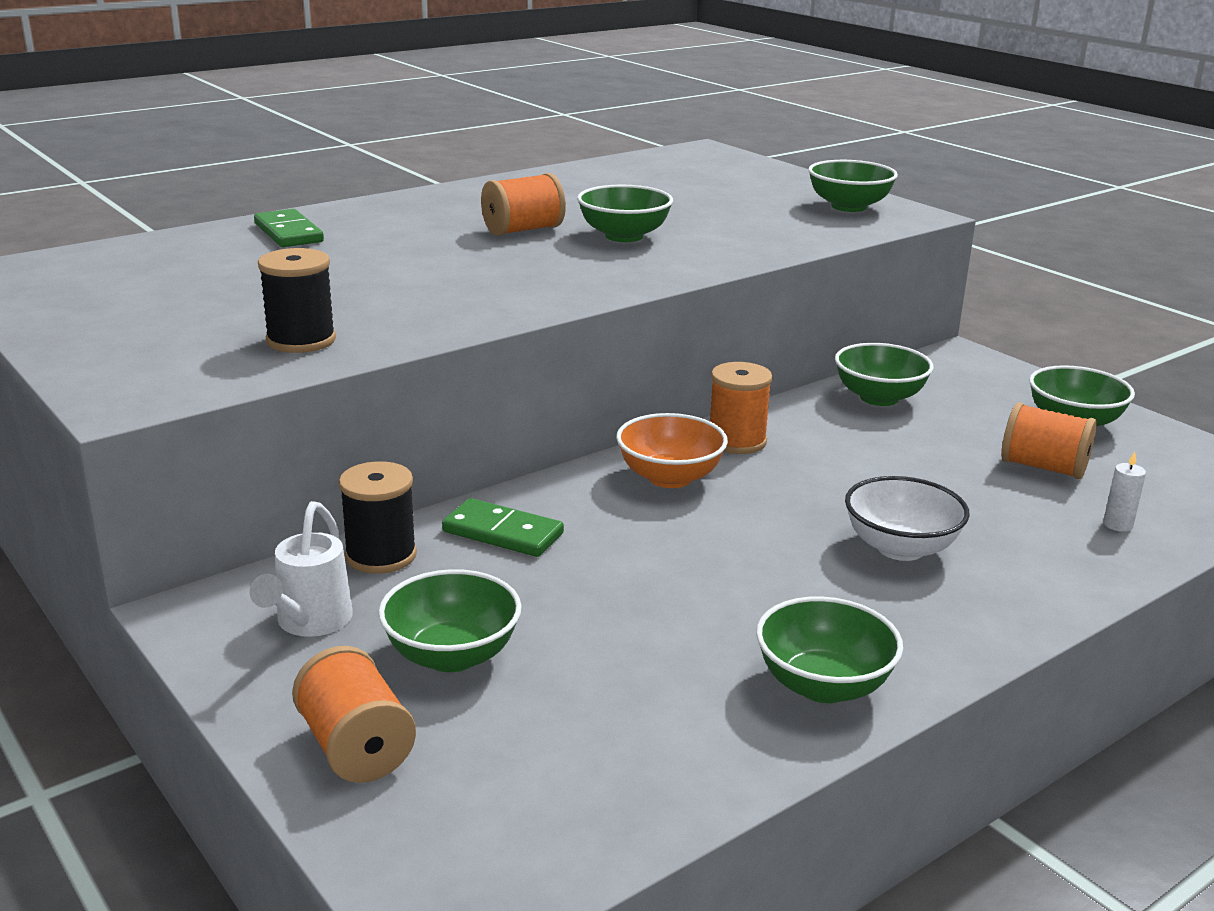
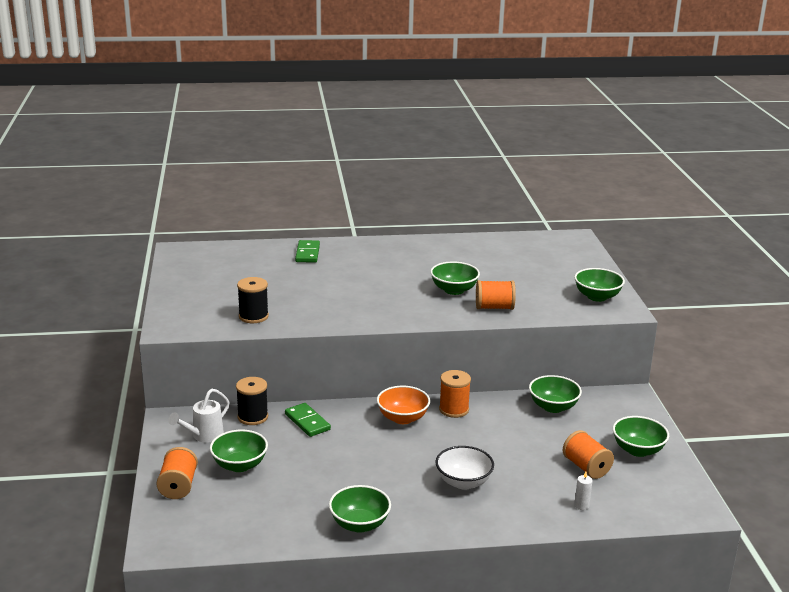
camera: 30 degrees right, 0 degrees up
(523, 230) = (411, 275): orange spool -> orange spool (494, 307)

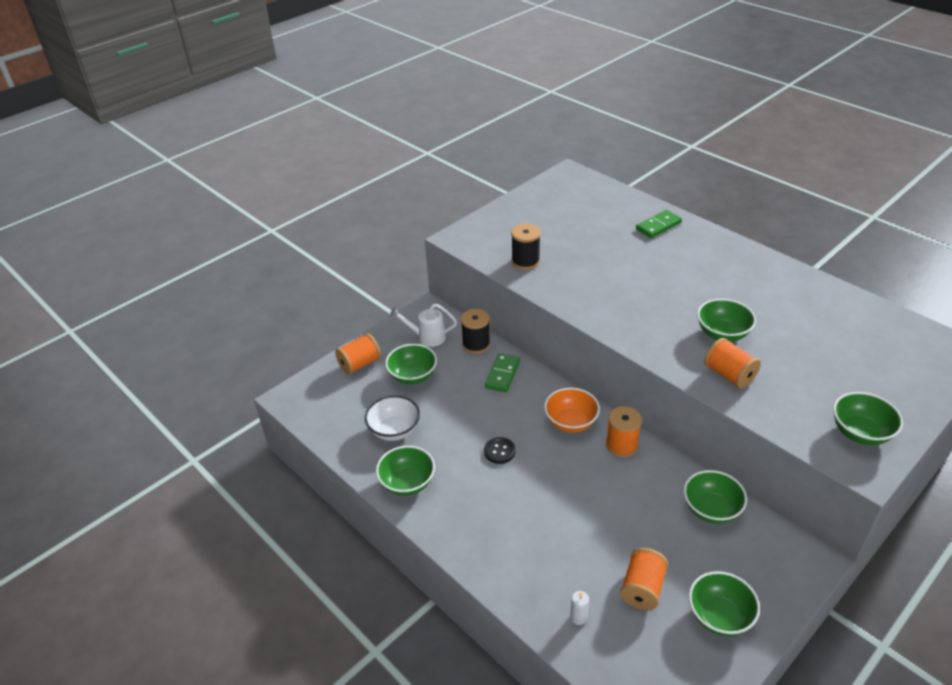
camera: 55 degrees right, 15 degrees up
(387, 463) = (499, 451): none -> black button
(463, 482) = (525, 513): white bowl -> white bowl (394, 430)

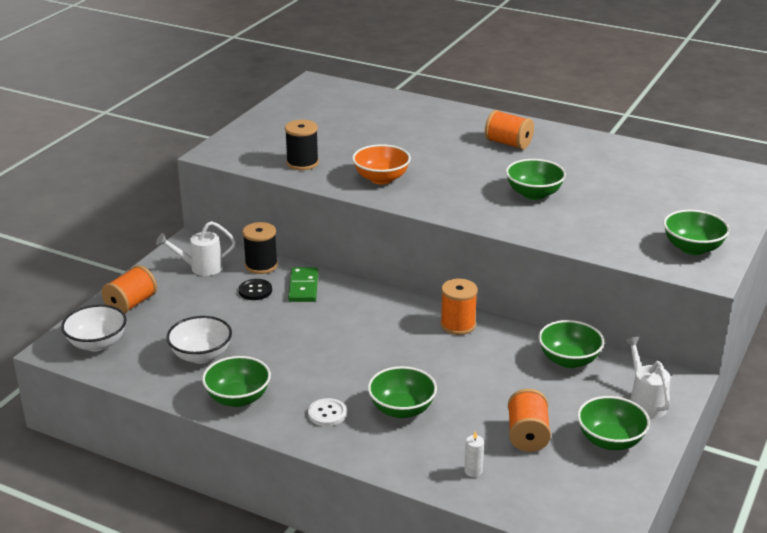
camera: 20 degrees left, 10 degrees down
(319, 399) = (97, 344): none -> white bowl
(412, 376) = (200, 305): green bowl -> green bowl (402, 409)
(474, 518) = (327, 413): none -> white button
(499, 451) = (330, 353): black button -> black button (255, 291)
(571, 422) = (396, 315): orange bowl -> orange bowl (381, 179)
(658, 226) = (431, 116): green domino -> none
(729, 375) = (554, 224): orange spool -> orange spool (508, 143)
(769, 578) = (645, 402): none -> white watering can

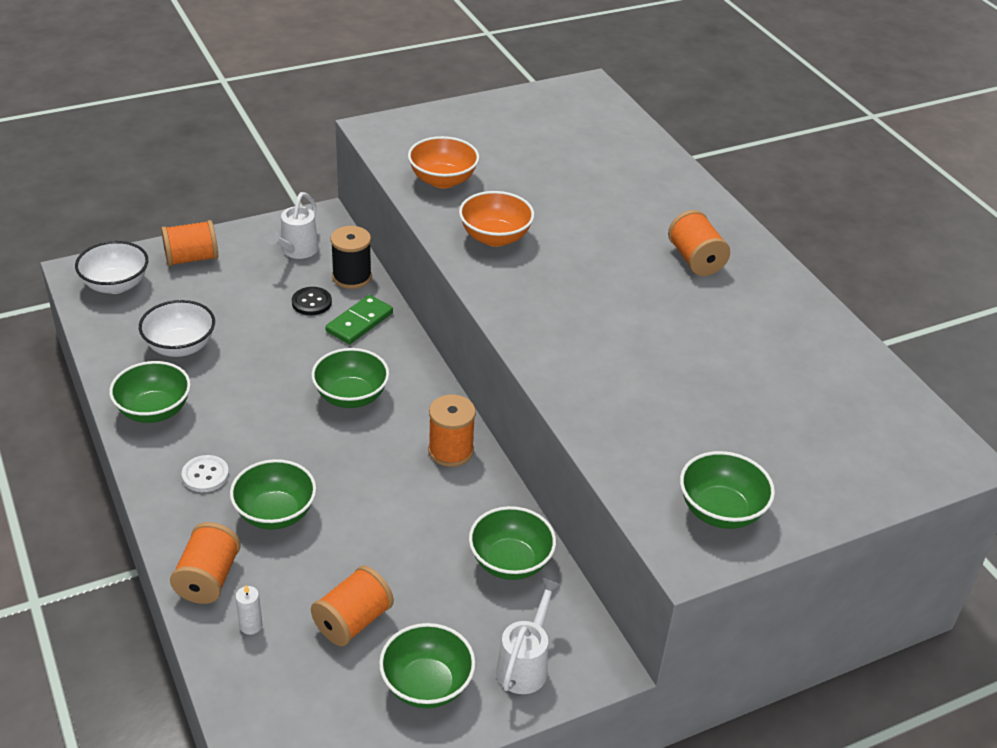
camera: 35 degrees right, 10 degrees up
(201, 268) = (296, 251): white watering can -> white watering can turned 90 degrees counterclockwise
(302, 163) = (443, 180): black spool -> orange bowl
(412, 464) = (208, 579): none -> orange spool
(534, 194) = (633, 339): green bowl -> green bowl (351, 396)

